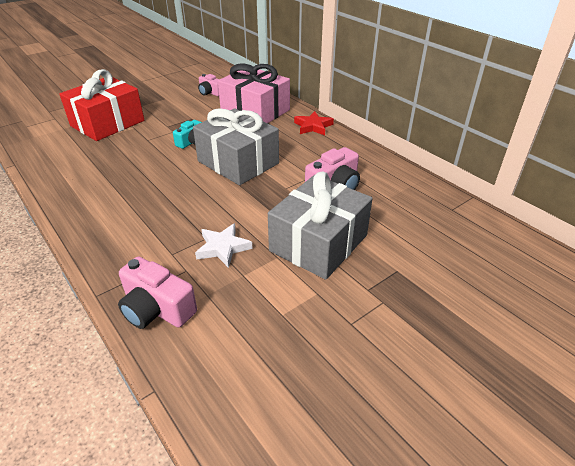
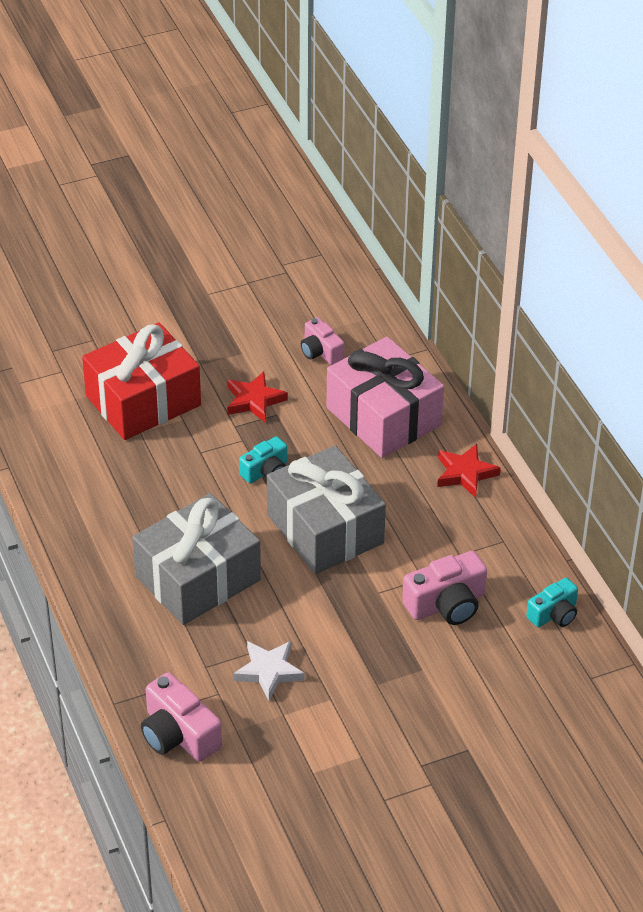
camera: 15 degrees right, 5 degrees up
(177, 114) = (254, 400): none -> red star
(318, 243) = (388, 690): grey gift -> grey gift (198, 578)
(405, 180) = (554, 614): none -> turquoise camera

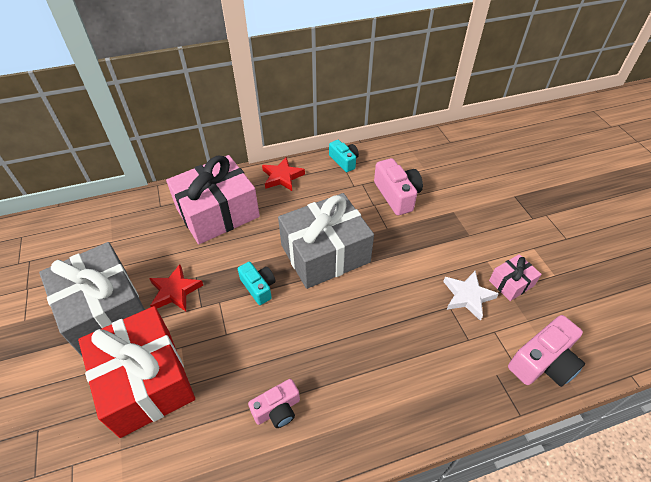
camera: 85 degrees left, 5 degrees up
(198, 578) = (373, 341): grey gift -> grey gift (105, 310)
(294, 720) = (511, 283): none -> pink gift
(320, 351) = (135, 244): pink camera -> pink camera (277, 409)
(554, 614) = (403, 151): turquoise camera -> turquoise camera (344, 161)

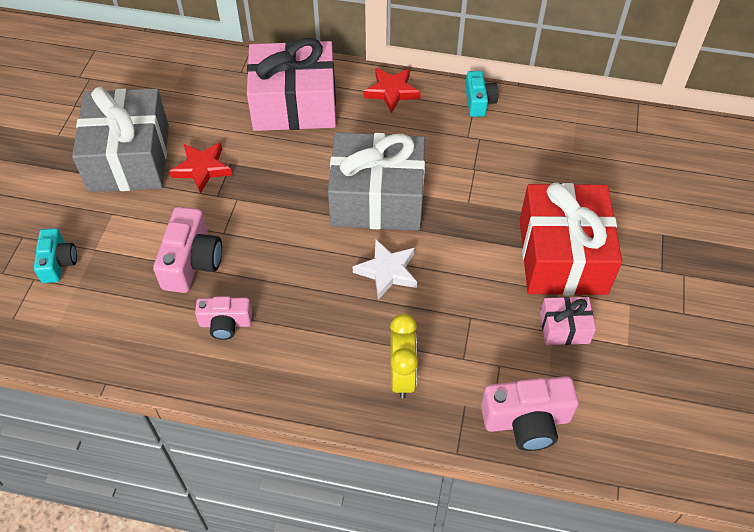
camera: 30 degrees right, 5 degrees up
(146, 380) = (128, 240): red gift -> red gift (562, 256)
(258, 287) = (284, 202): turquoise camera -> turquoise camera (58, 262)
(397, 195) = (511, 169): pink camera -> pink camera (192, 262)
(439, 376) = (402, 376): none -> yellow clock
(467, 296) = (500, 316): white star -> white star (387, 271)

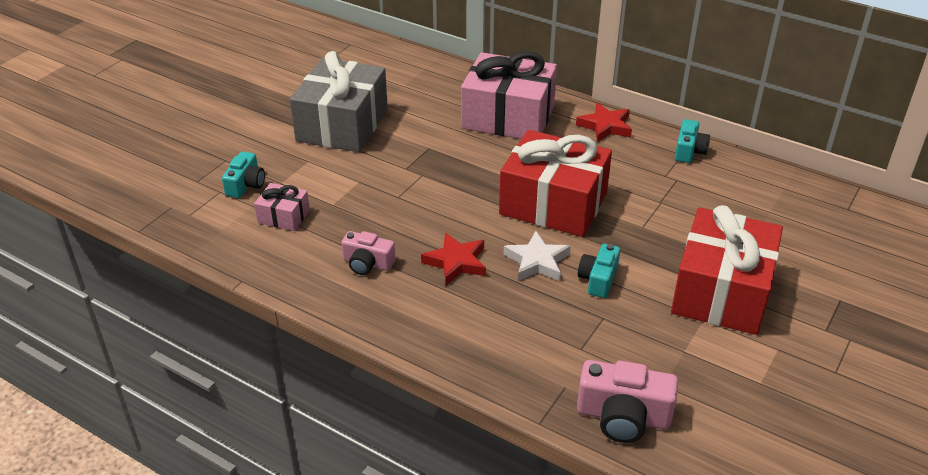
camera: 20 degrees right, 15 degrees down
(192, 262) = (359, 211): pink camera -> none
(202, 169) = (402, 146): red star -> red star (456, 262)
(377, 199) = (553, 203): grey gift -> red gift
(402, 376) = (513, 346): yellow clock -> none
(450, 275) = (598, 279): none -> turquoise camera
(564, 327) = (697, 350): pink gift -> pink gift (284, 216)

